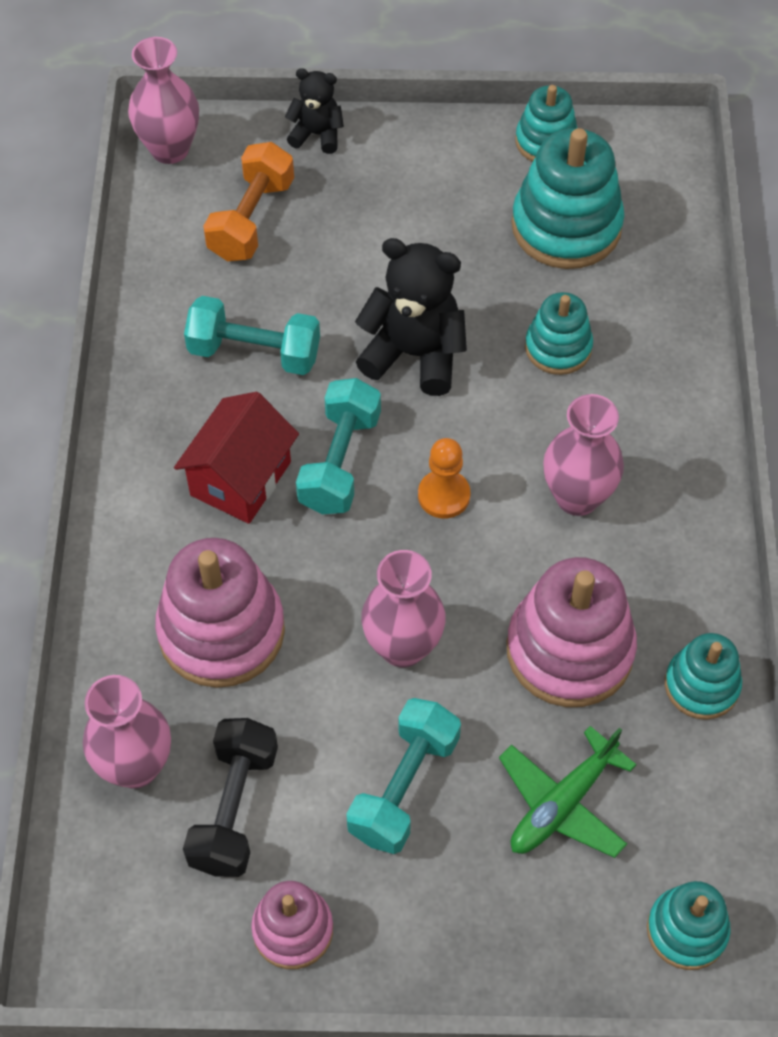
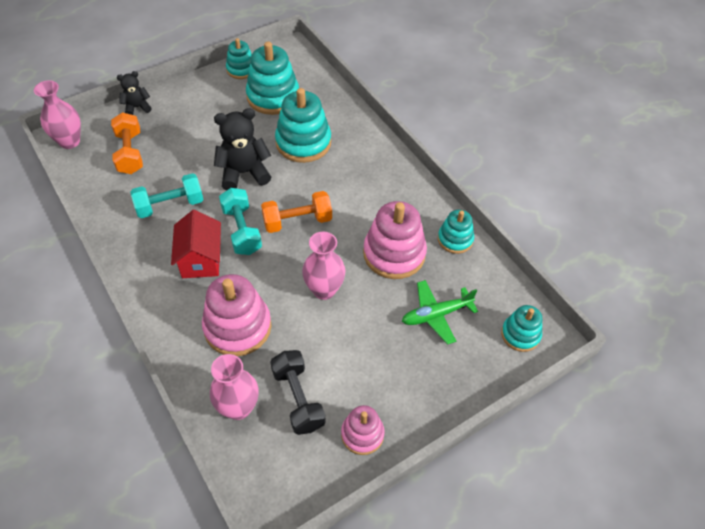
camera: 35 degrees left, 5 degrees down
(404, 787) = (366, 346): turquoise dumbbell -> none
(444, 495) = (297, 221): orange pawn -> orange dumbbell
(558, 347) = (303, 142): turquoise stacking toy -> turquoise stacking toy, size x1.72
(562, 804) = (436, 315): green plane -> green plane turned 60 degrees clockwise
(577, 497) = (353, 194): pink vase -> none

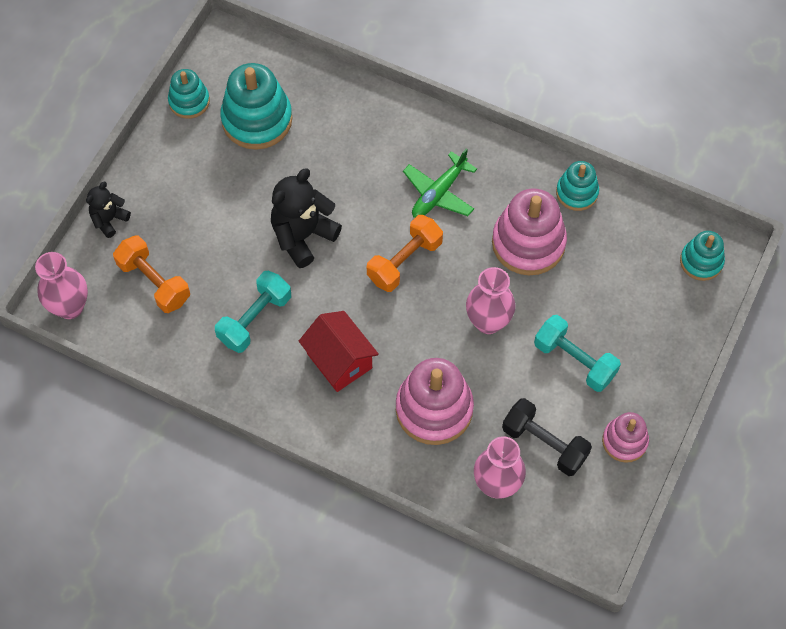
camera: 30 degrees left, 10 degrees up
(242, 230) = (355, 304): turquoise dumbbell -> turquoise dumbbell (574, 360)
(303, 142) = (338, 162): turquoise stacking toy -> none
(436, 315) = (612, 286): green plane -> green plane (438, 193)

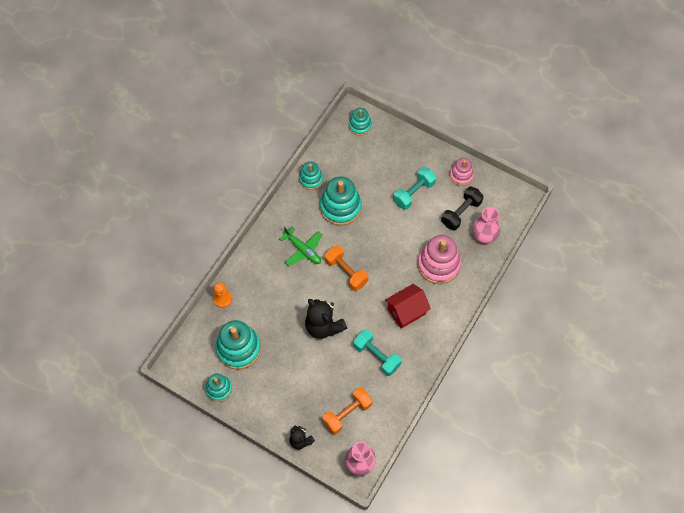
camera: 85 degrees left, 0 degrees up
(340, 88) = (222, 299): none -> orange pawn
(488, 322) = (387, 232): pink vase -> none
(528, 243) = (340, 207): pink stacking toy -> turquoise stacking toy

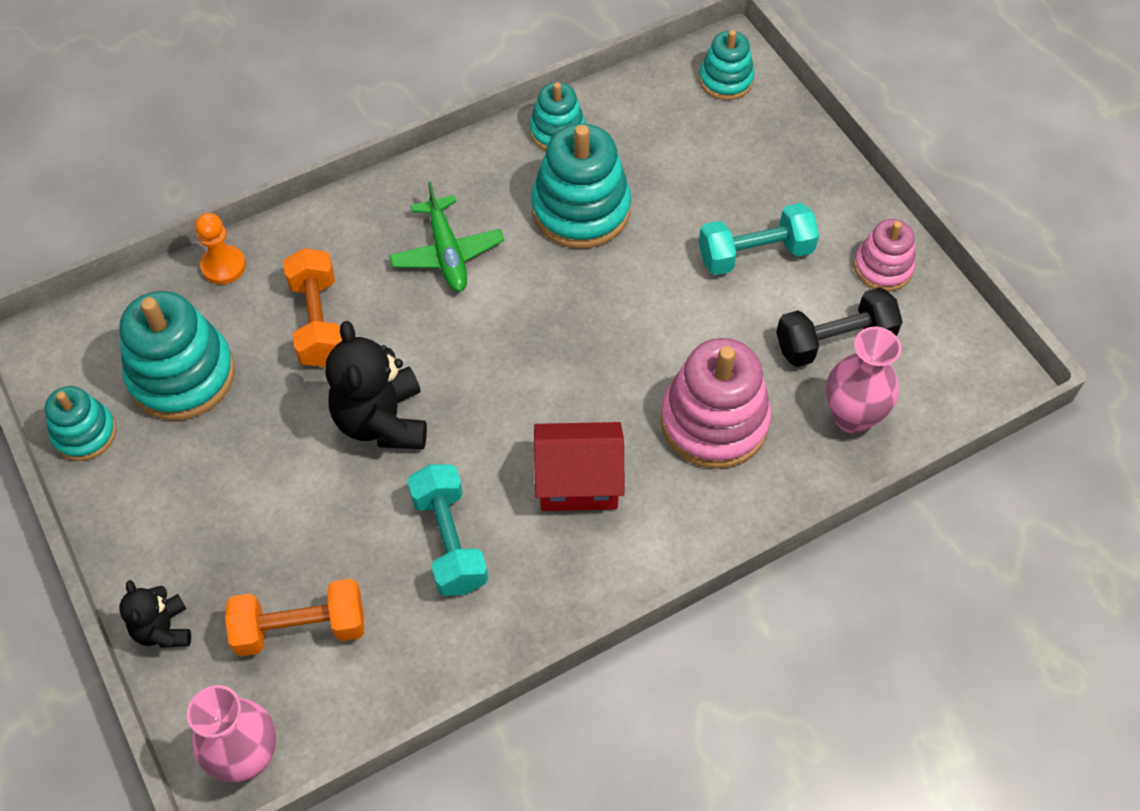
camera: 30 degrees right, 5 degrees down
(346, 272) = (504, 338): orange dumbbell -> orange dumbbell (318, 321)

